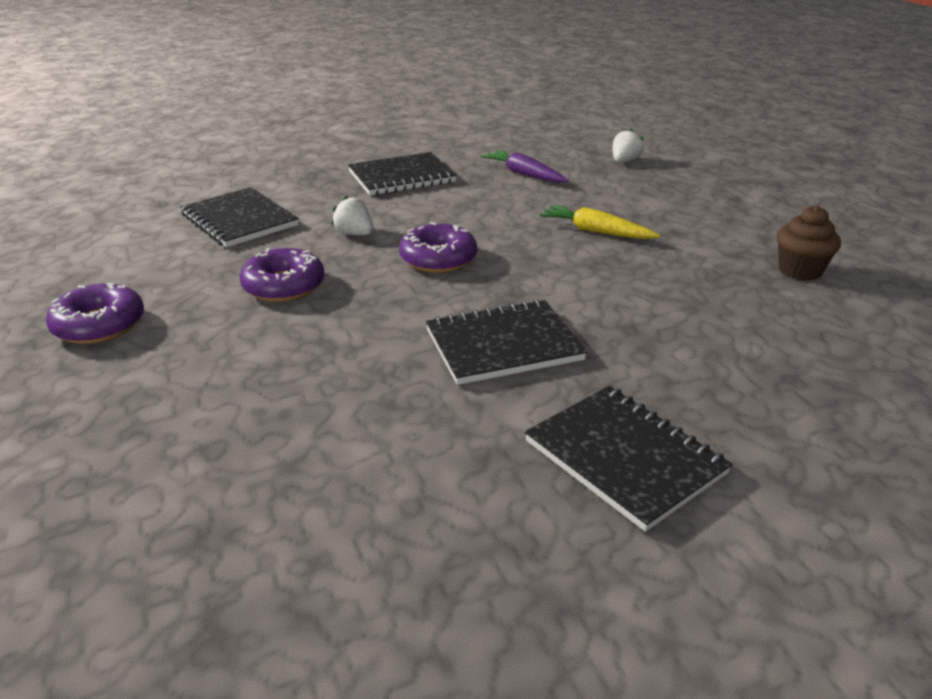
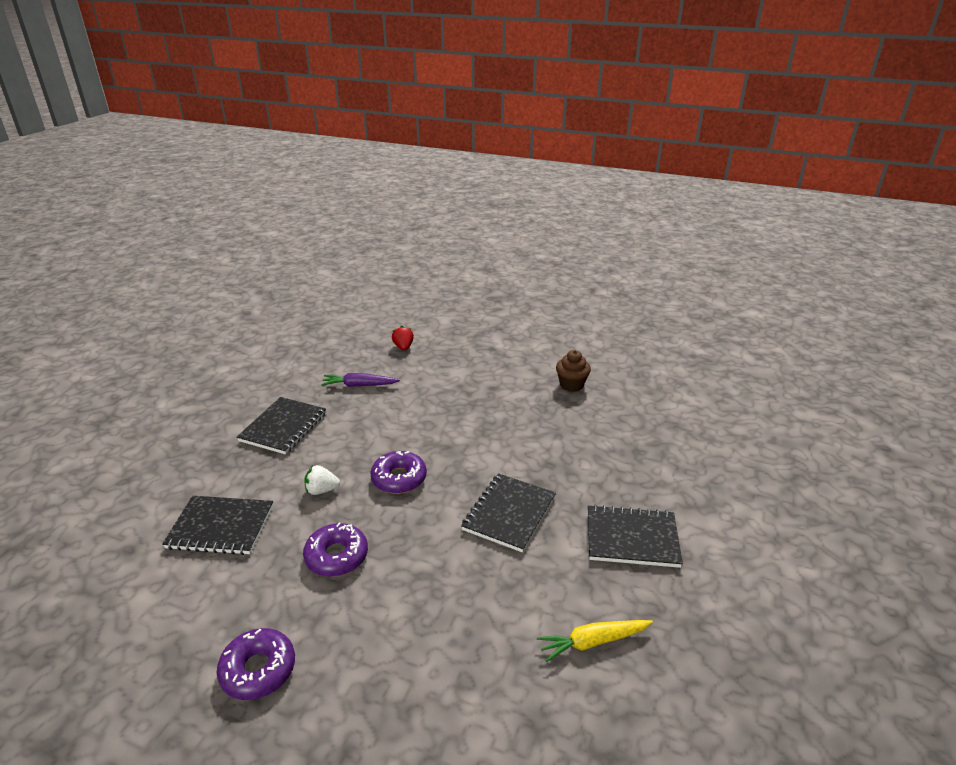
camera: 45 degrees left, 0 degrees up
(596, 231) = (455, 409): yellow carrot -> yellow carrot (593, 642)
(624, 161) = (403, 347): white strawberry -> red strawberry

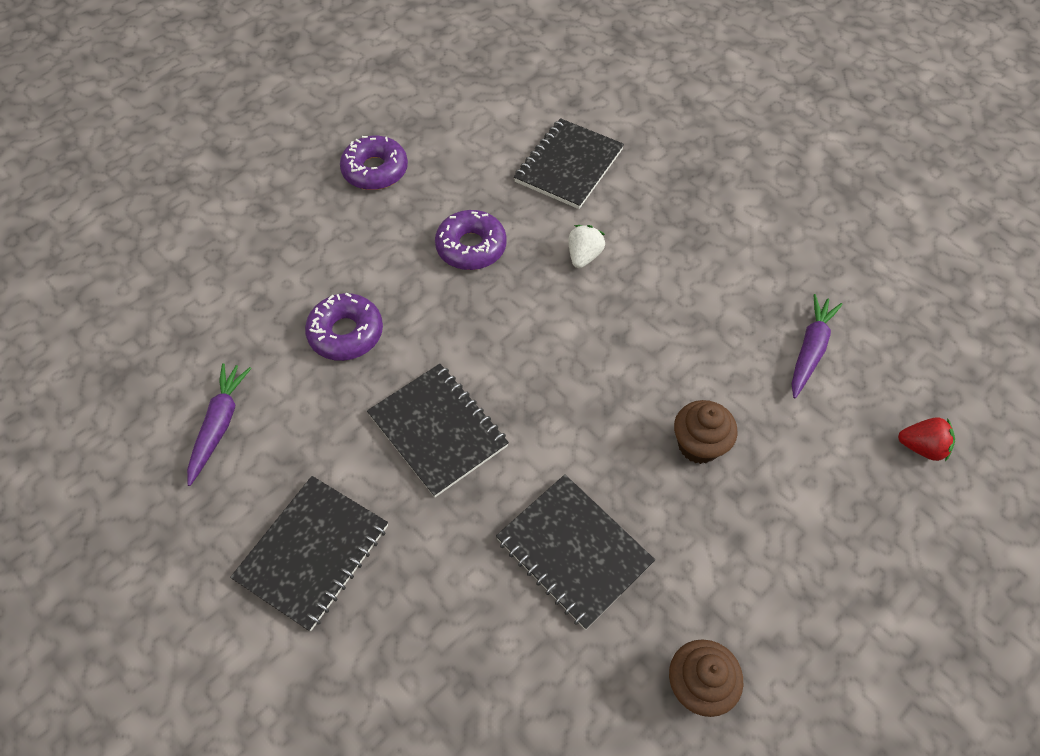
camera: 115 degrees right, 25 degrees up
(283, 427) = (732, 243): black notebook -> black notebook (573, 551)
(399, 478) = (566, 336): purple donut -> purple donut (346, 333)
(447, 409) = (698, 445): none -> brown cupcake
(593, 642) = (219, 425): yellow carrot -> purple carrot

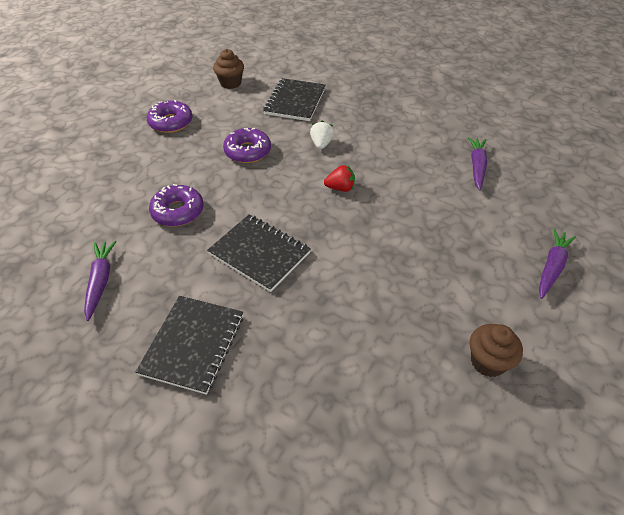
camera: 15 degrees left, 10 degrees down
(573, 551) = (376, 303): black notebook -> none
(698, 445) = (431, 227): brown cupcake -> brown cupcake (230, 83)
(855, 557) = (552, 267): none -> purple carrot
(921, 447) = (562, 202): red strawberry -> red strawberry (340, 188)

